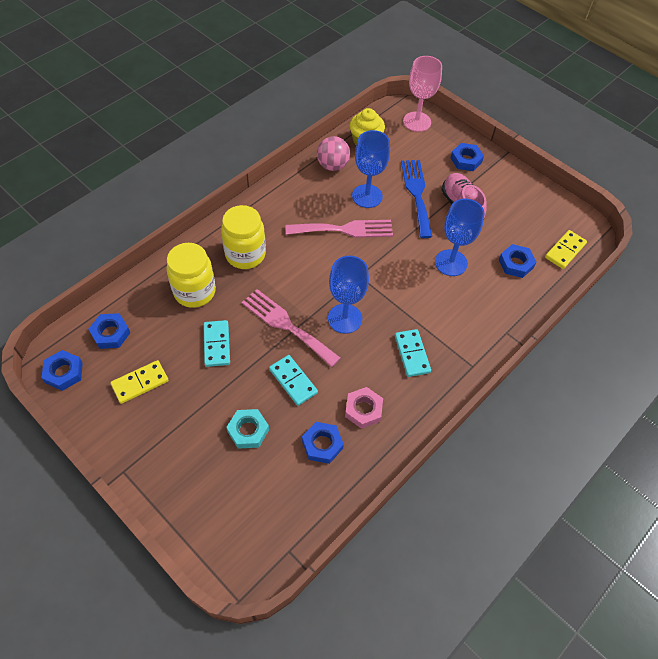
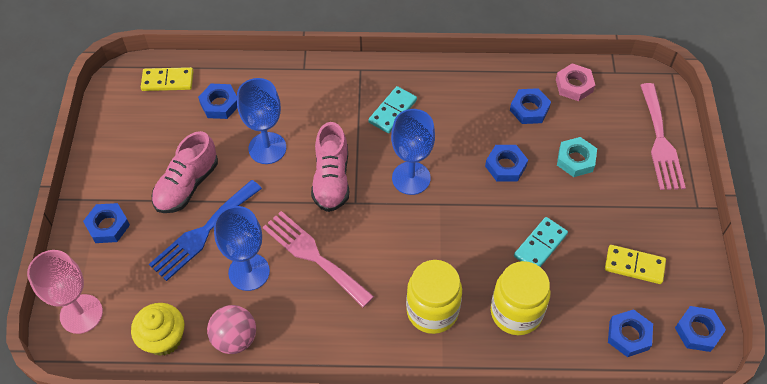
camera: 130 degrees left, 0 degrees up
(286, 325) = (465, 212): pink fork -> pink fork (660, 141)
(293, 381) = (505, 166): turquoise domino -> blue nut
(363, 410) = (474, 106): pink nut -> pink nut (574, 85)
(390, 277) = (331, 179): none -> pink shoe

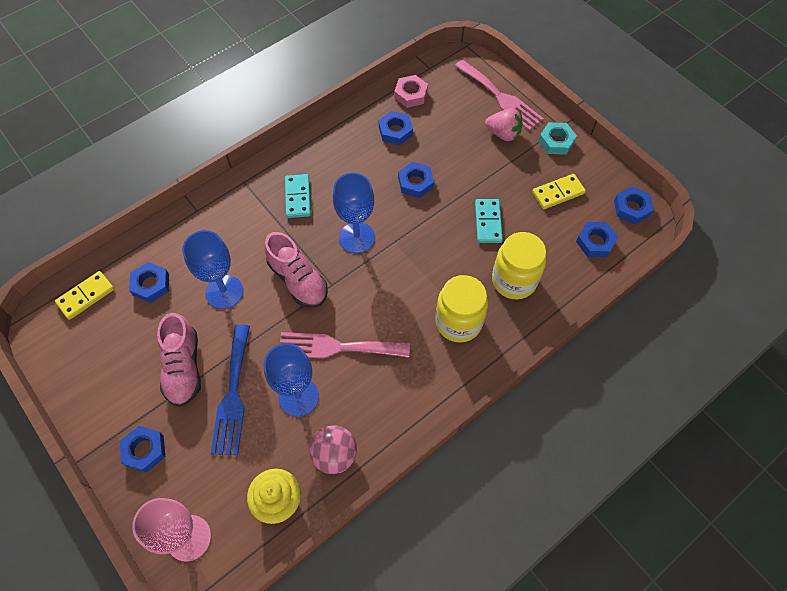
camera: 40 degrees left, 5 degrees up
(575, 160) = (458, 146): turquoise nut -> turquoise nut (556, 141)
(631, 176) = (503, 134): none -> pink strawberry

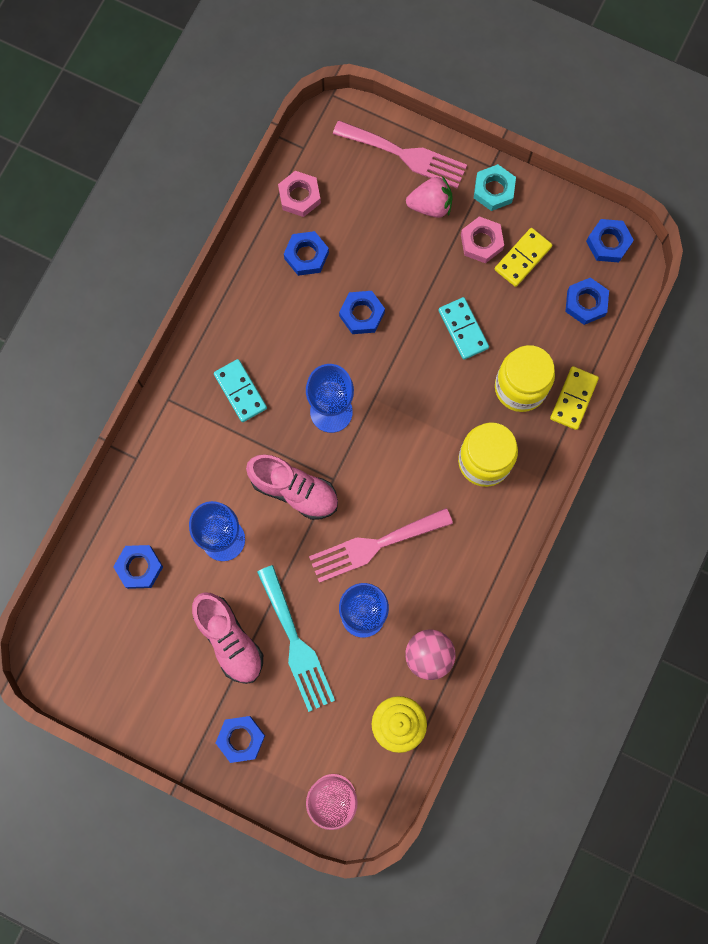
camera: 25 degrees left, 15 degrees up
(86, 296) = (76, 612): yellow domino -> yellow domino (573, 399)
(232, 395) = (296, 644): blue fork -> turquoise fork
(530, 170) = (481, 242): none -> pink nut

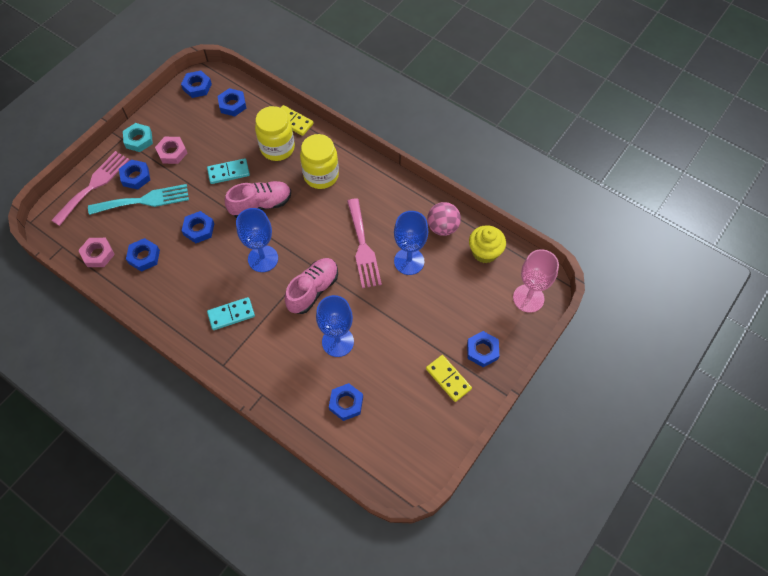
camera: 80 degrees left, 15 degrees down
(229, 640) = (411, 348): pink shoe -> pink shoe (261, 205)
(296, 644) = (421, 305): turquoise fork -> turquoise fork (144, 200)
(430, 205) = (135, 177): pink strawberry -> blue nut
(522, 258) = (191, 132): yellow domino -> yellow domino (448, 379)

